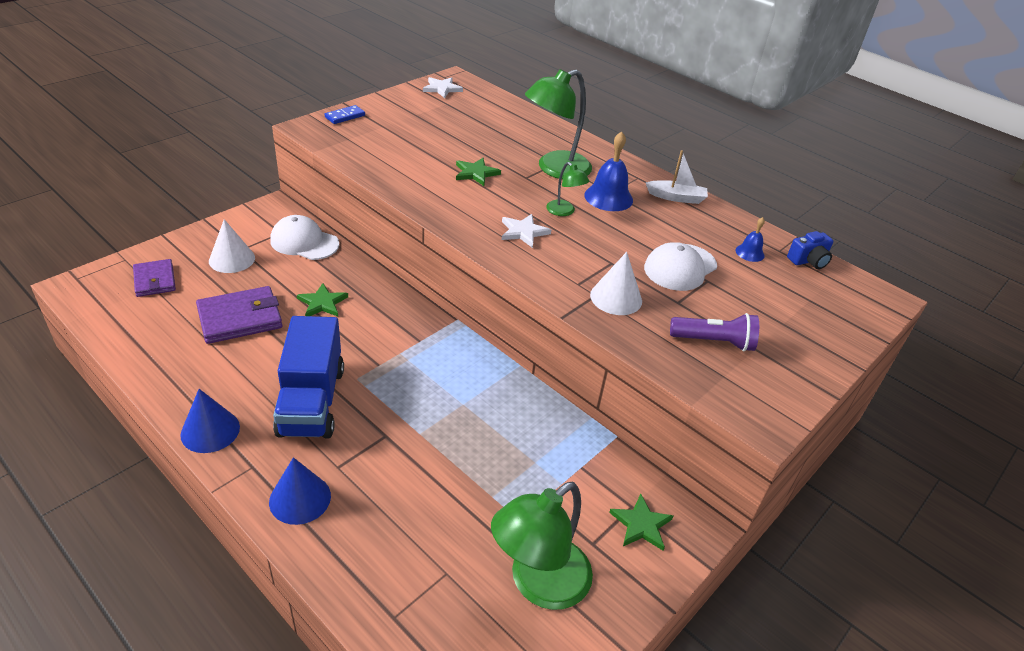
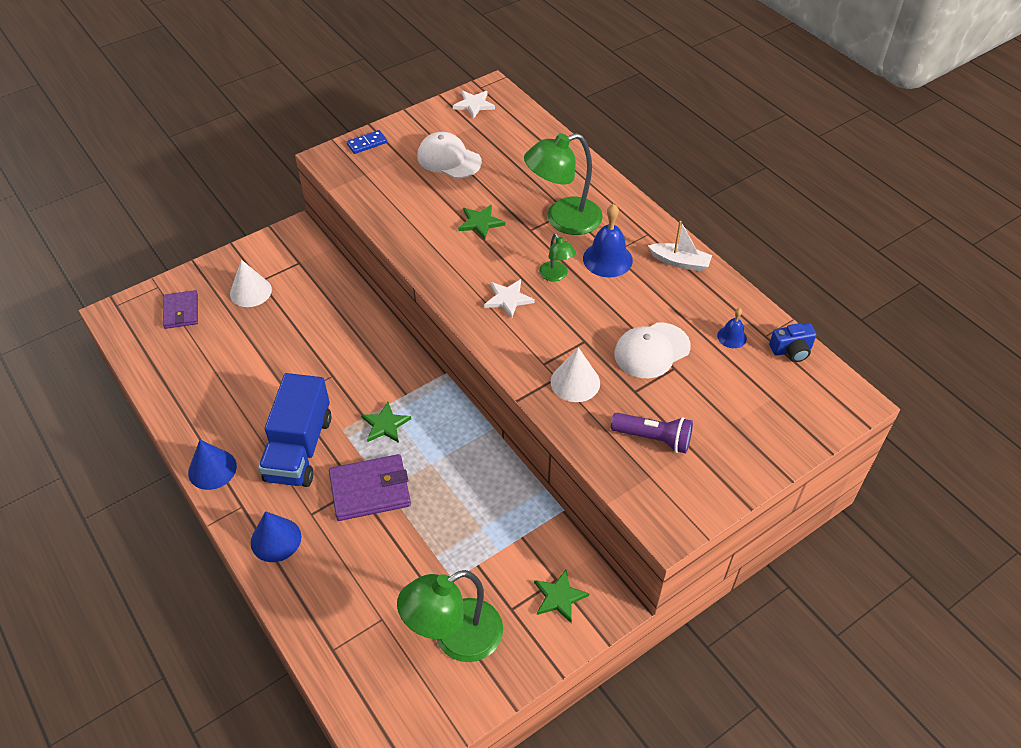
camera: 15 degrees right, 10 degrees up
(240, 318) = (250, 357): purple wallet -> purple wallet (370, 490)
(304, 242) = (319, 275): white cap -> white cap (449, 159)
(322, 303) = (325, 346): green star -> green star (385, 424)

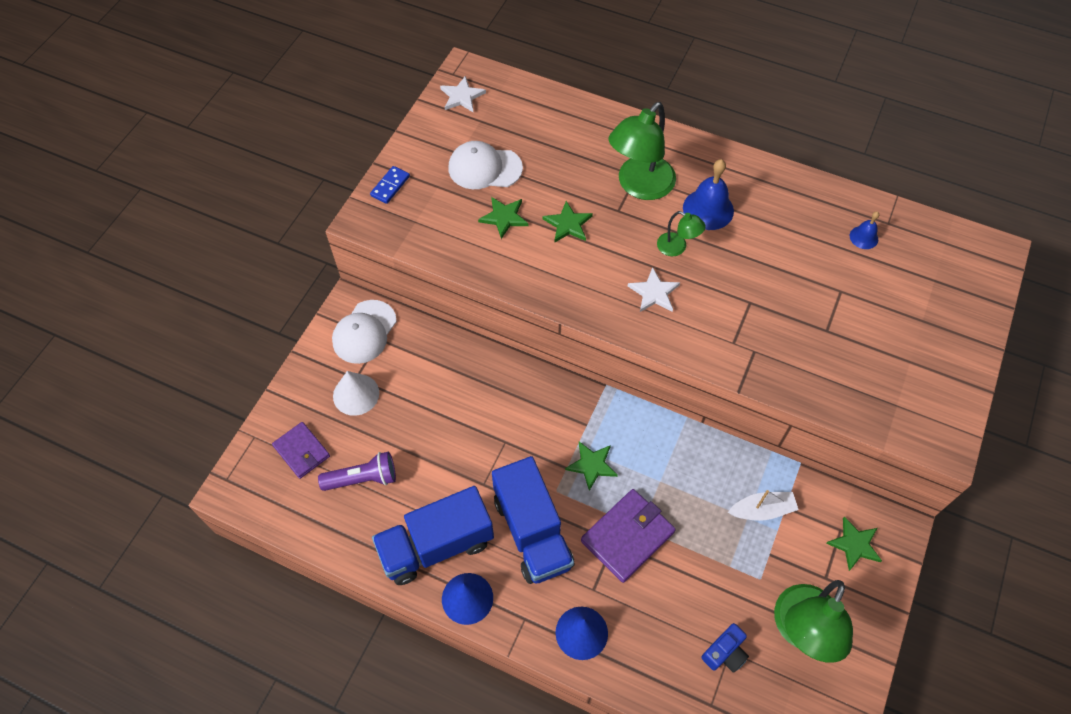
camera: 30 degrees left, 10 degrees up
(221, 421) = (436, 545): none -> blue truck
(434, 198) = (504, 217): none -> green star
(575, 382) = (773, 347): white cone -> none
(651, 350) = (811, 283): white cap -> white cap (364, 332)
(653, 438) = (874, 368): purple flashlight -> purple flashlight (362, 478)
(680, 262) = (770, 183): white boat -> white boat (762, 510)
(791, 350) = (917, 227): blue camera -> blue camera (725, 653)

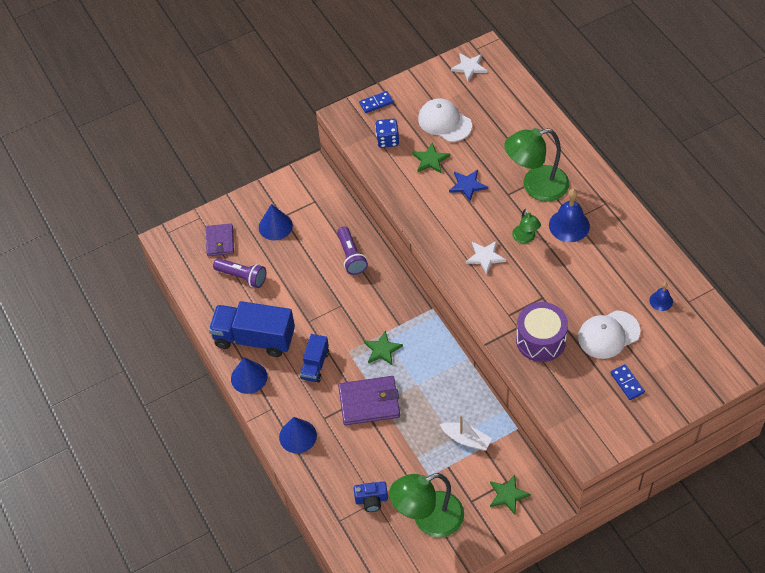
camera: 40 degrees right, 5 degrees down
(356, 394) = (275, 226): white cone -> blue cone
(364, 332) = (309, 192): white cap -> white cap (608, 335)
(437, 221) = (387, 140): none -> blue dice
(471, 379) = (351, 256): none -> purple flashlight
(532, 532) = (315, 365): blue truck -> blue truck, size x0.54
(568, 224) = (467, 185): green star -> blue star
(790, 351) = (540, 340): none -> purple drum
(911, 344) = (627, 383): none -> blue domino

